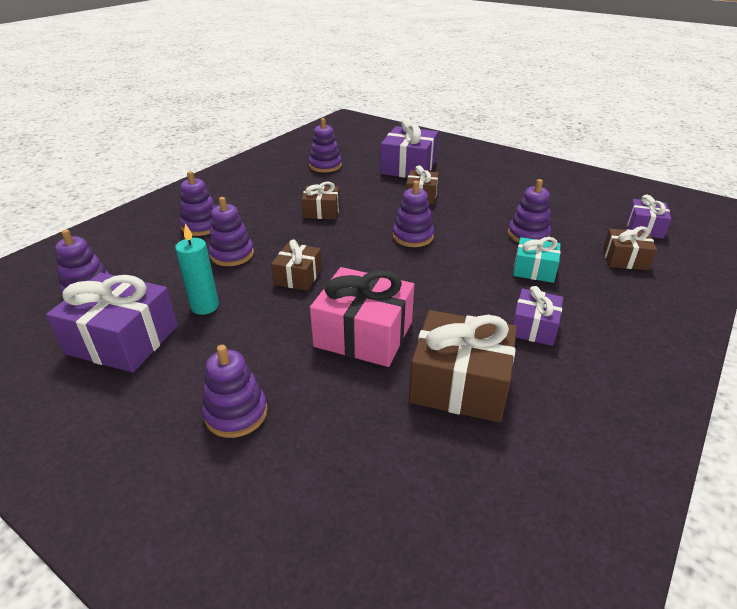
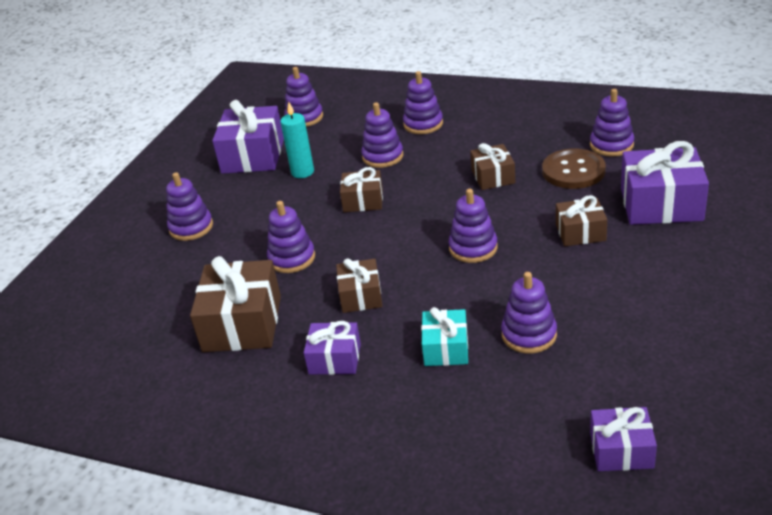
camera: 80 degrees right, 0 degrees up
(344, 183) = (573, 171): none -> brown button
(363, 334) = (292, 258): pink gift -> purple stacking toy
(625, 259) = (512, 428): brown gift -> brown gift (360, 296)

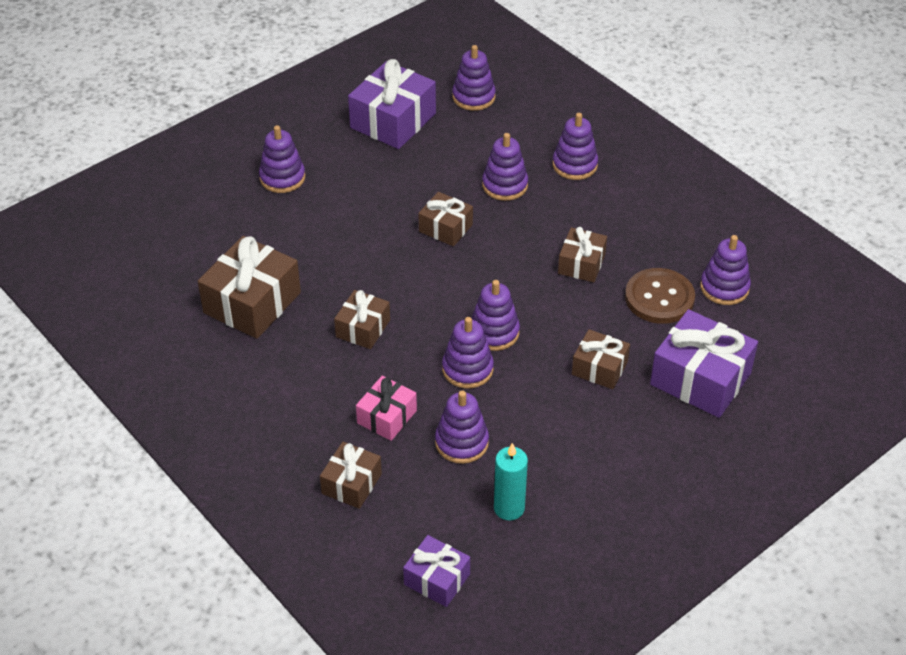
camera: 25 degrees right, 10 degrees up
(292, 258) = (338, 258): purple stacking toy -> purple stacking toy (467, 369)
(302, 172) = (420, 165): turquoise candle -> turquoise candle (509, 508)
(335, 359) = (296, 377): purple gift -> none
(446, 348) = (387, 417): turquoise gift -> pink gift
(466, 415) = (351, 484): none -> brown gift

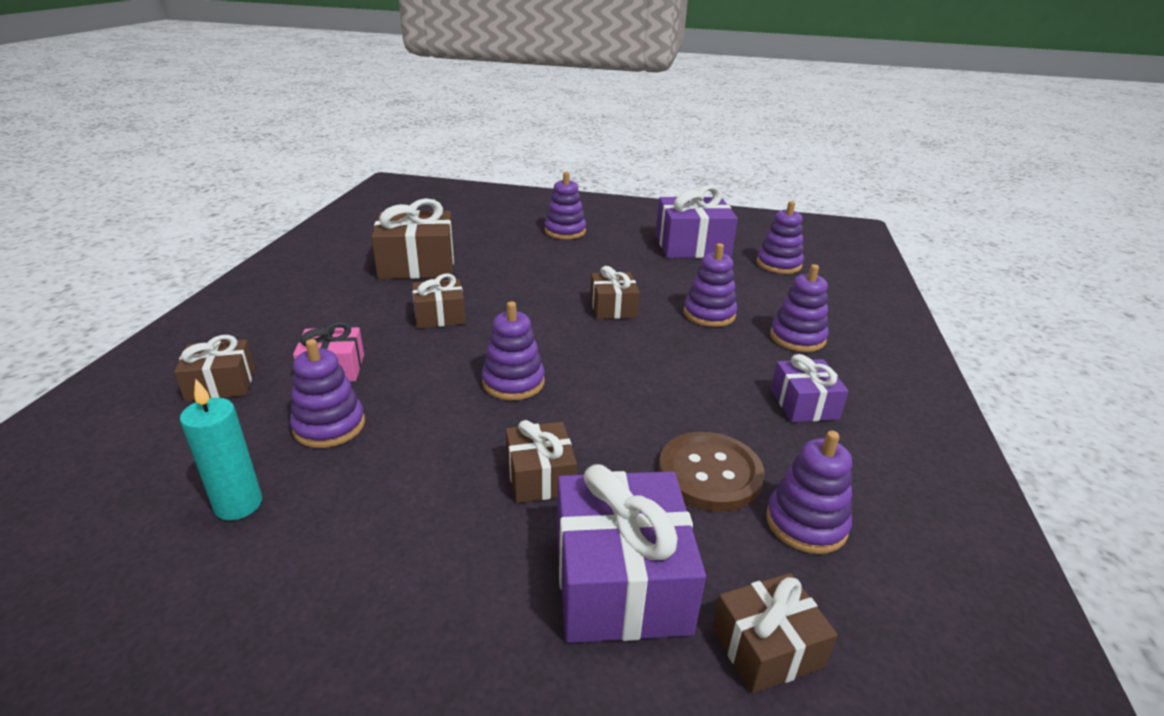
camera: 50 degrees right, 15 degrees down
(437, 579) = (82, 497): purple gift -> purple gift (804, 404)
(467, 369) = (444, 387): purple stacking toy -> none
(581, 264) = (679, 395): brown gift -> brown gift (767, 647)

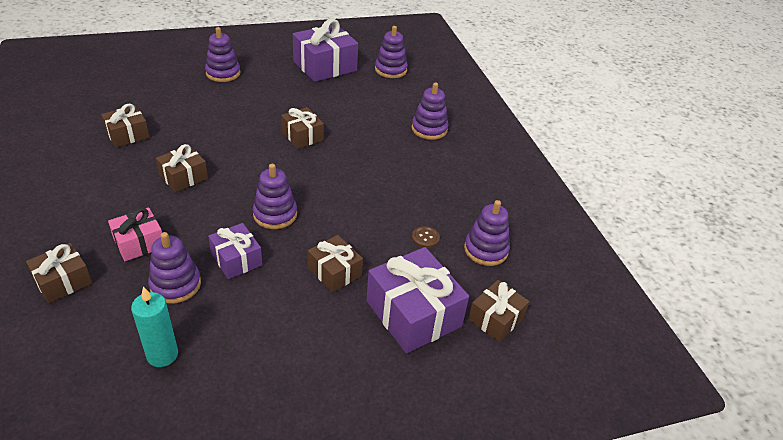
camera: 30 degrees left, 10 degrees up
(417, 264) = (127, 135): brown gift -> brown gift, size x0.58
(709, 314) = (368, 125): purple stacking toy -> none
(709, 473) = (425, 238): brown button -> brown button, size x0.45
(804, 404) = (453, 176): purple gift -> purple gift (236, 259)

